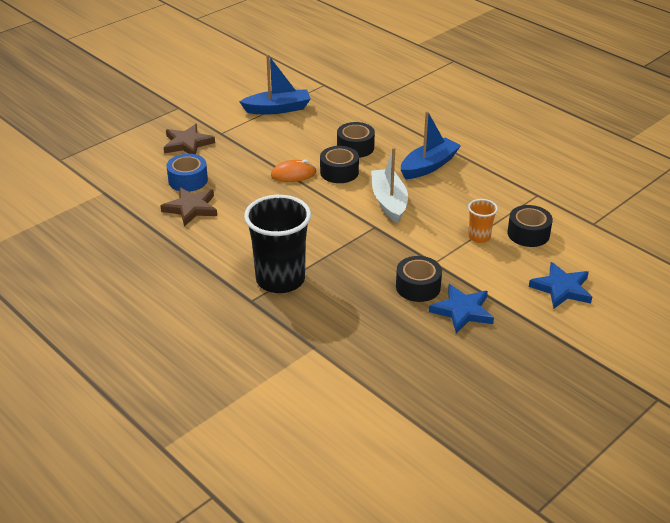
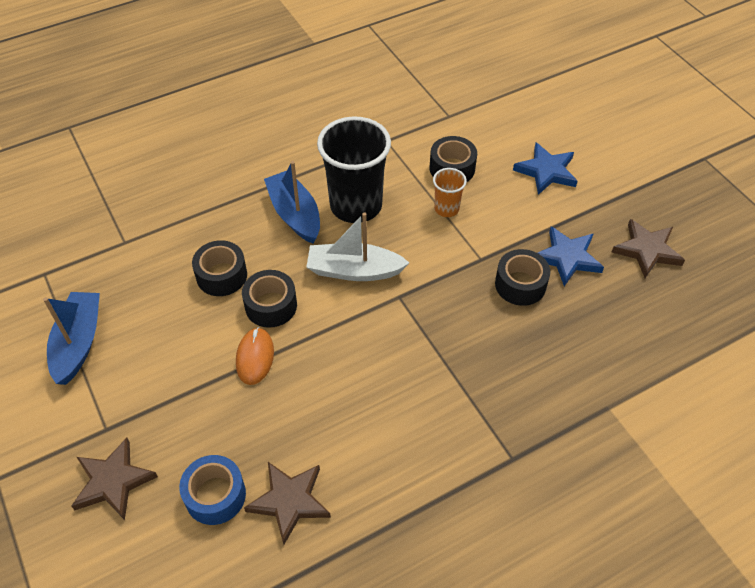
camera: 75 degrees left, 15 degrees up
(280, 280) = (478, 418): black cup -> black cup (356, 205)
(499, 361) = (647, 250): none -> brown star

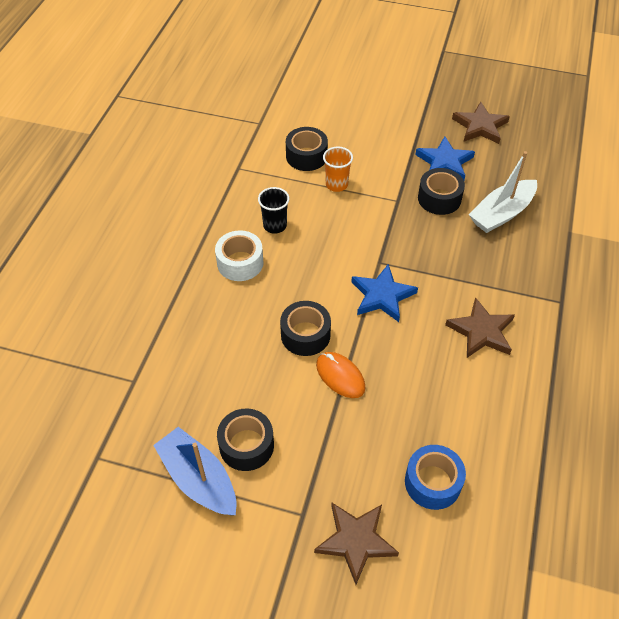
camera: 45 degrees left, 0 degrees up
(221, 275) = (243, 343): black tape -> black tape (246, 445)
(289, 501) = (480, 441): brown star -> brown star (481, 331)
(295, 214) = (240, 263): blue boat -> white tape
(354, 271) = (330, 268): white boat -> white boat (502, 213)
(356, 205) = (275, 225): black cup -> black cup, size x0.48
(546, 171) = (367, 118): blue star -> blue star (382, 296)

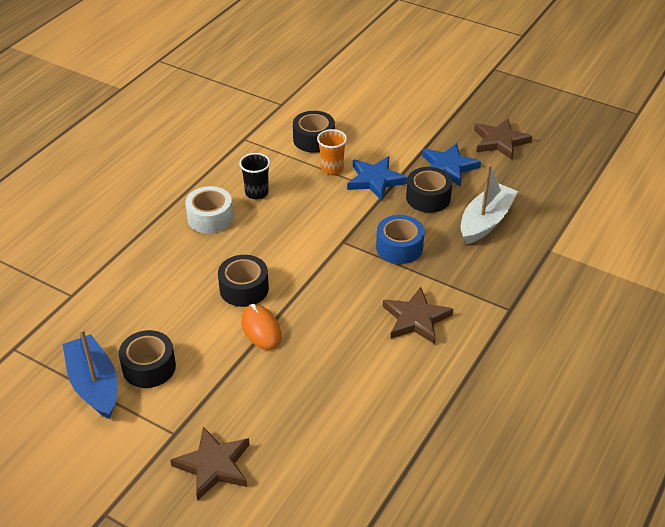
camera: 15 degrees right, 10 degrees down
(382, 296) = (332, 270): blue star -> blue star (375, 180)
(432, 482) = (308, 434): blue tape -> blue tape (399, 247)
(502, 213) = (485, 221): white boat -> white boat turned 150 degrees clockwise

